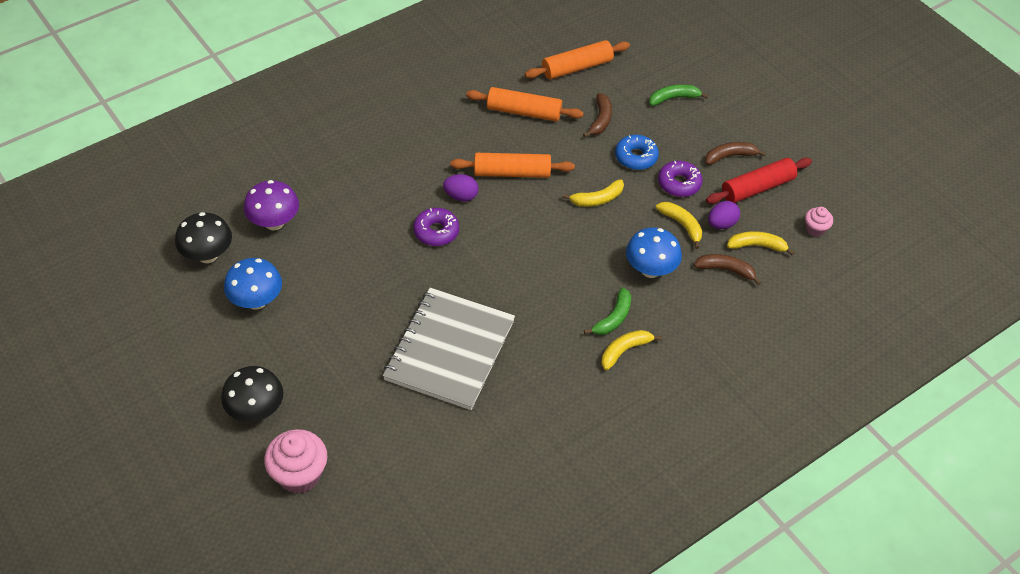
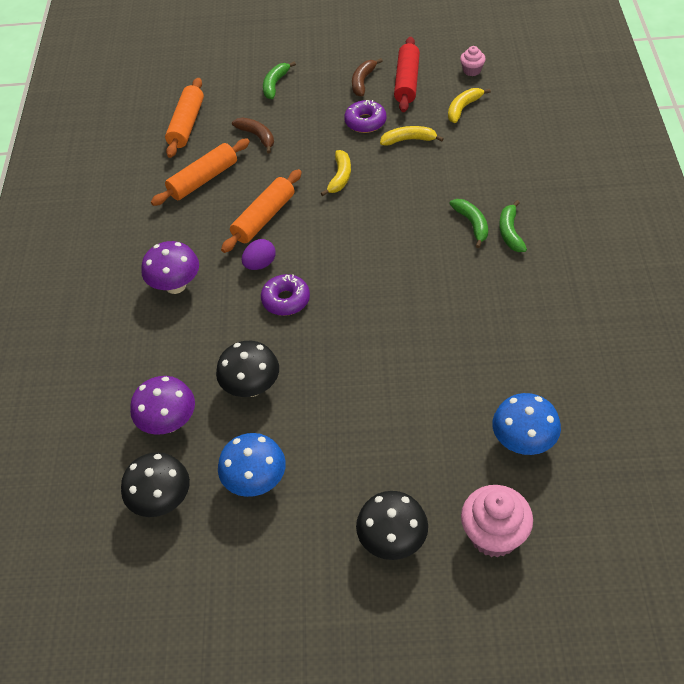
camera: 50 degrees left, 0 degrees up
(337, 254) = (251, 387): none -> black mushroom
(402, 156) = (175, 286): none -> purple mushroom
(449, 350) = (428, 350): grey notebook -> none
(624, 350) = (510, 232): yellow banana -> green banana
(636, 157) = (316, 134): blue donut -> none
(650, 270) = (439, 179): blue mushroom -> blue mushroom (523, 442)
(721, 224) = (426, 117): purple egg -> none
(726, 270) = (473, 136): brown banana -> none

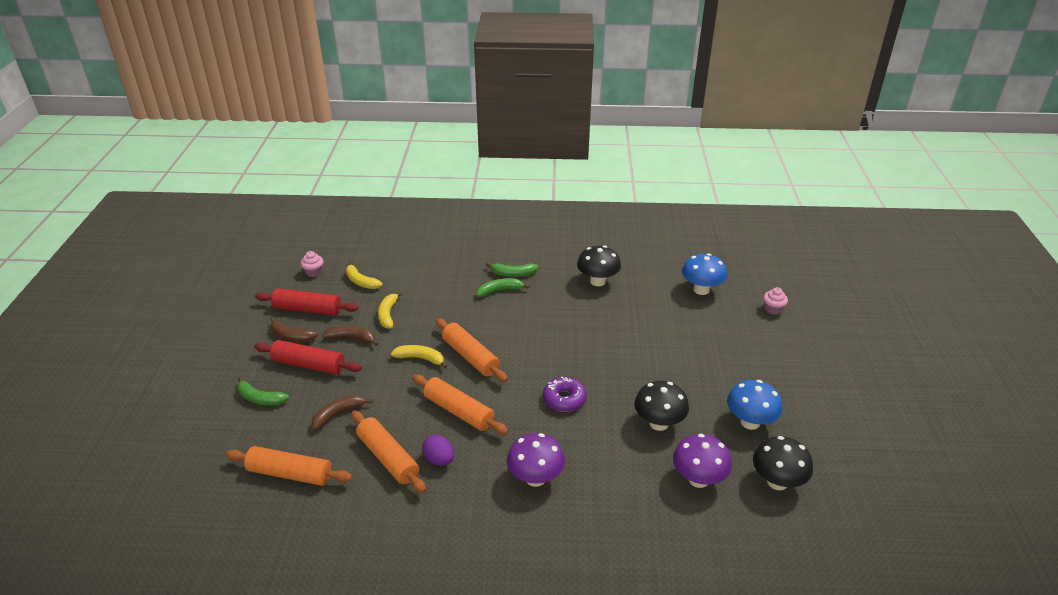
camera: 90 degrees left, 15 degrees down
(260, 264) = (518, 415): purple egg -> purple egg (439, 460)
(322, 103) = (309, 365): none -> red rolling pin
(347, 215) = (470, 357): none -> orange rolling pin
(365, 122) = (352, 338): purple donut -> brown banana
(392, 540) = (786, 353): black mushroom -> black mushroom (597, 281)
(494, 535) = (773, 309): pink cupcake -> pink cupcake, size x0.53

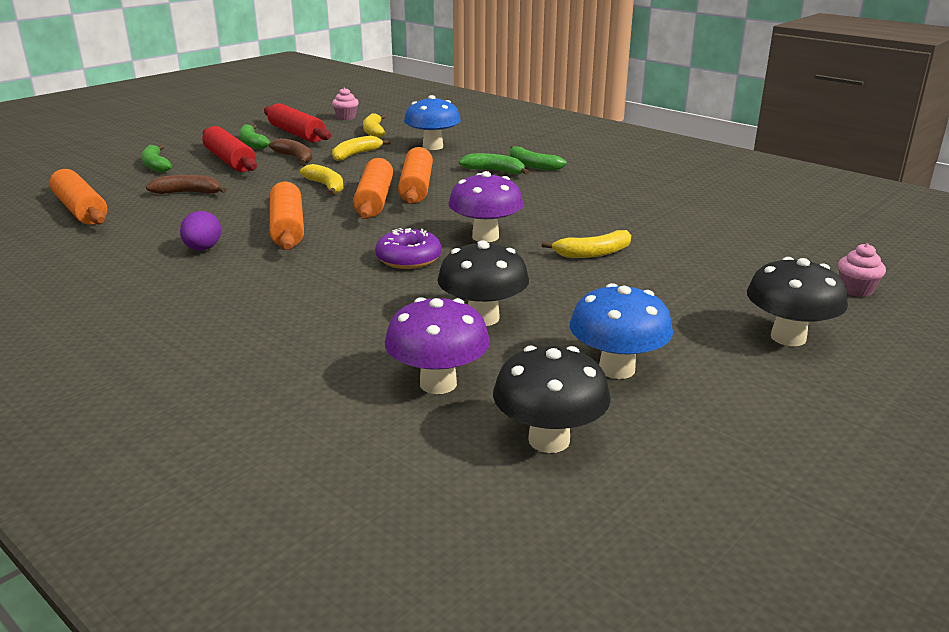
camera: 40 degrees right, 10 degrees down
(291, 336) = (252, 143): brown banana -> green banana
(388, 458) = (166, 231): orange rolling pin -> orange rolling pin (416, 187)
(535, 478) = (258, 298): purple mushroom -> purple mushroom (485, 237)
(597, 281) = (624, 196): black mushroom -> black mushroom (788, 337)
(643, 342) = (593, 253): none -> yellow banana
(701, 290) = (763, 241): blue mushroom -> blue mushroom (433, 147)

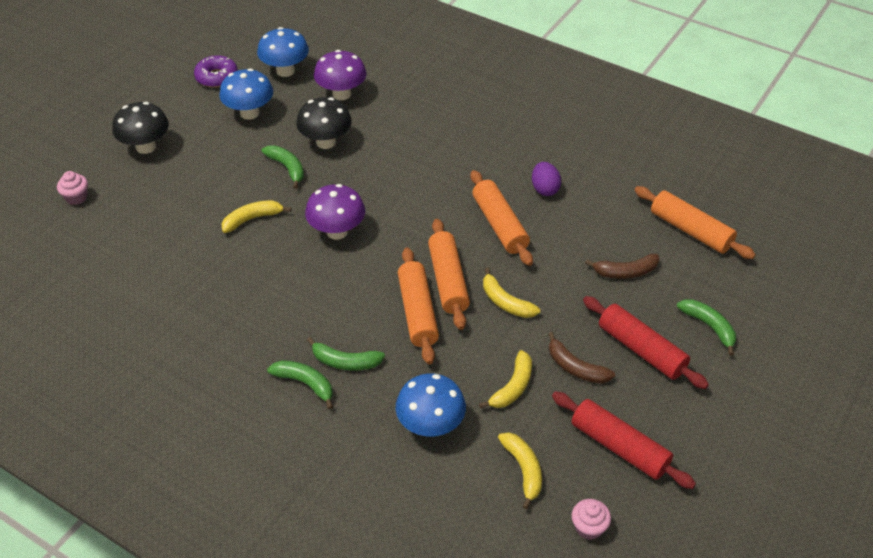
camera: 170 degrees right, 20 degrees up
(252, 143) = (653, 406): green banana -> green banana (287, 168)
(408, 259) = (389, 195): purple donut -> purple donut (217, 77)
(549, 440) = (285, 71): black mushroom -> blue mushroom

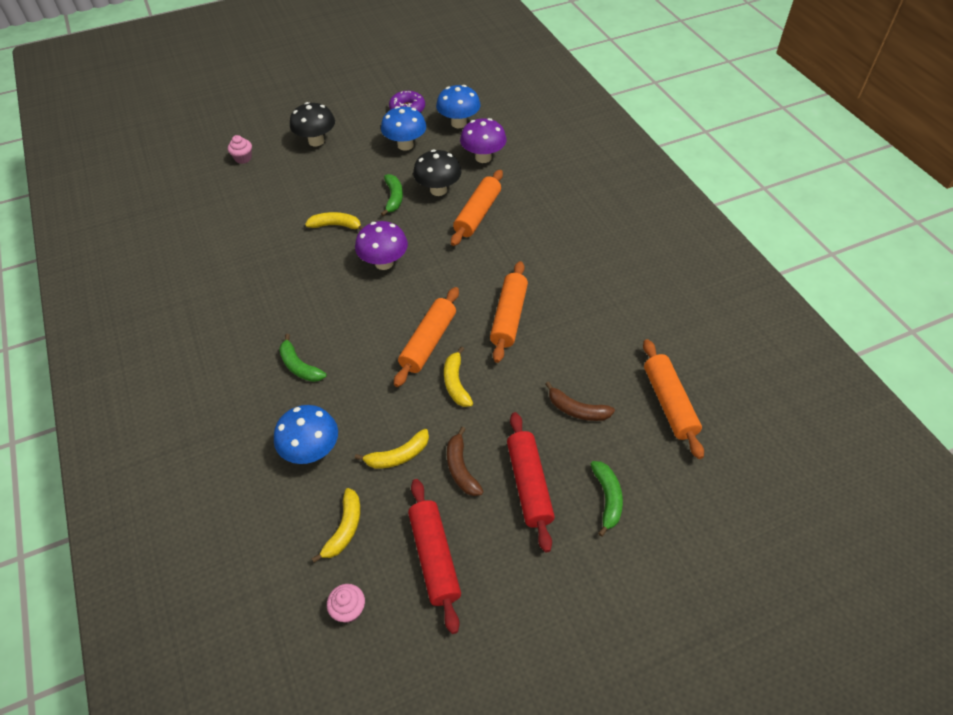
camera: 35 degrees right, 5 degrees up
(305, 384) = (259, 367): green banana -> none
(417, 312) = (384, 355): orange rolling pin -> orange rolling pin (477, 214)
(544, 189) = (572, 304): purple egg -> none

